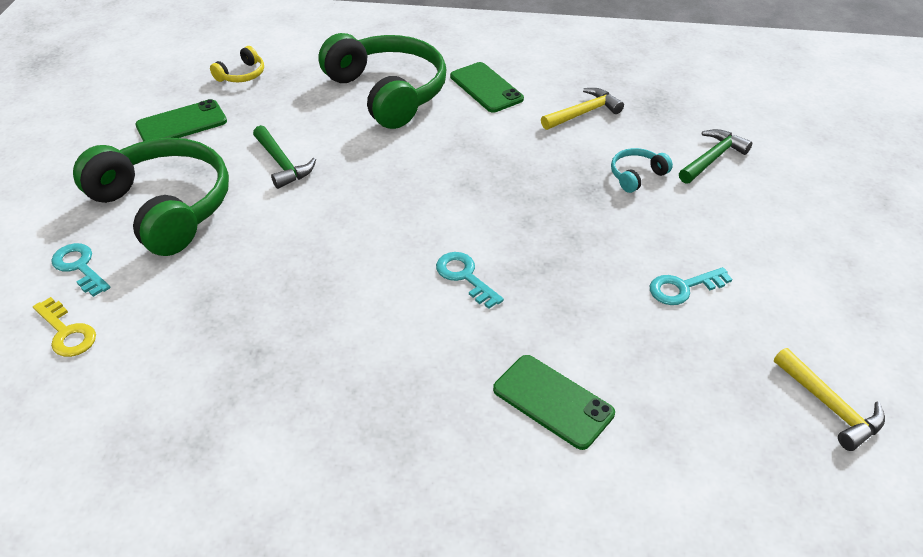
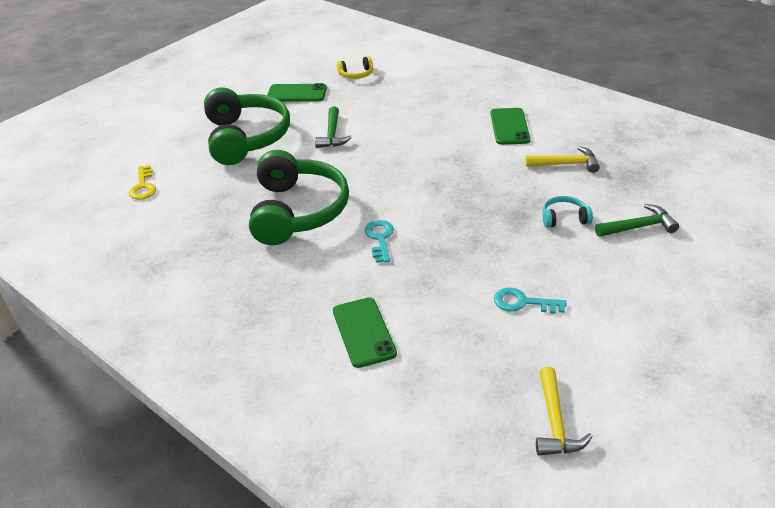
camera: 35 degrees right, 5 degrees down
(79, 267) = (177, 155): turquoise key -> none
(388, 92) = (438, 110): green headphones -> green headphones (298, 211)

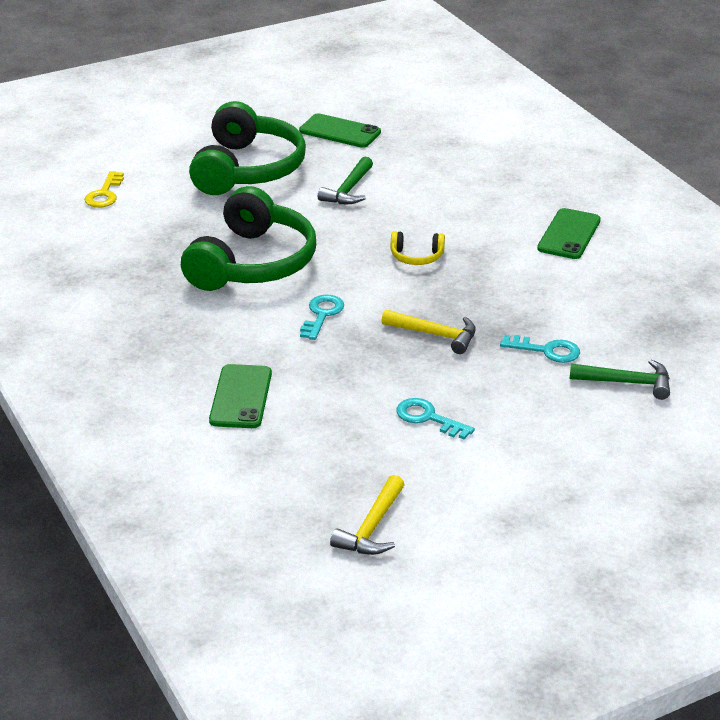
camera: 20 degrees right, 5 degrees down
(357, 74) = (429, 125): yellow headphones -> yellow headphones (416, 257)
(564, 218) = (546, 350): turquoise headphones -> turquoise key
(566, 164) = (601, 294): yellow hammer -> yellow hammer (435, 335)

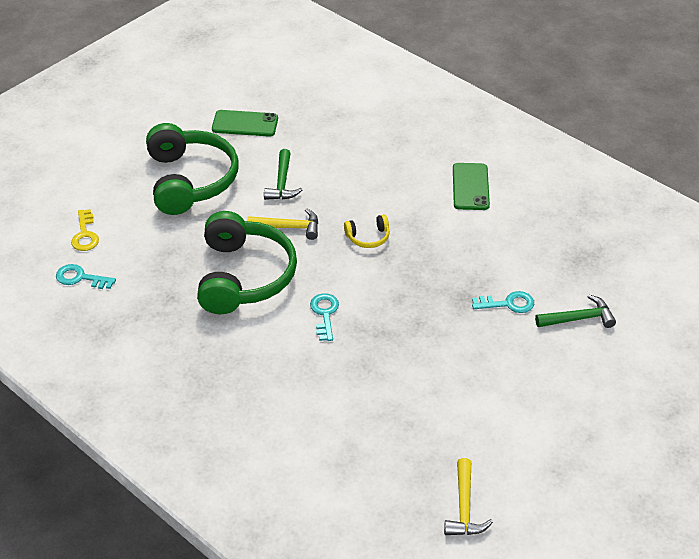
camera: 20 degrees left, 10 degrees up
(241, 397) = (303, 412): green phone -> none
(428, 418) = (454, 392): turquoise key -> turquoise key (80, 278)
(435, 335) = (420, 311): yellow hammer -> yellow hammer (289, 227)

